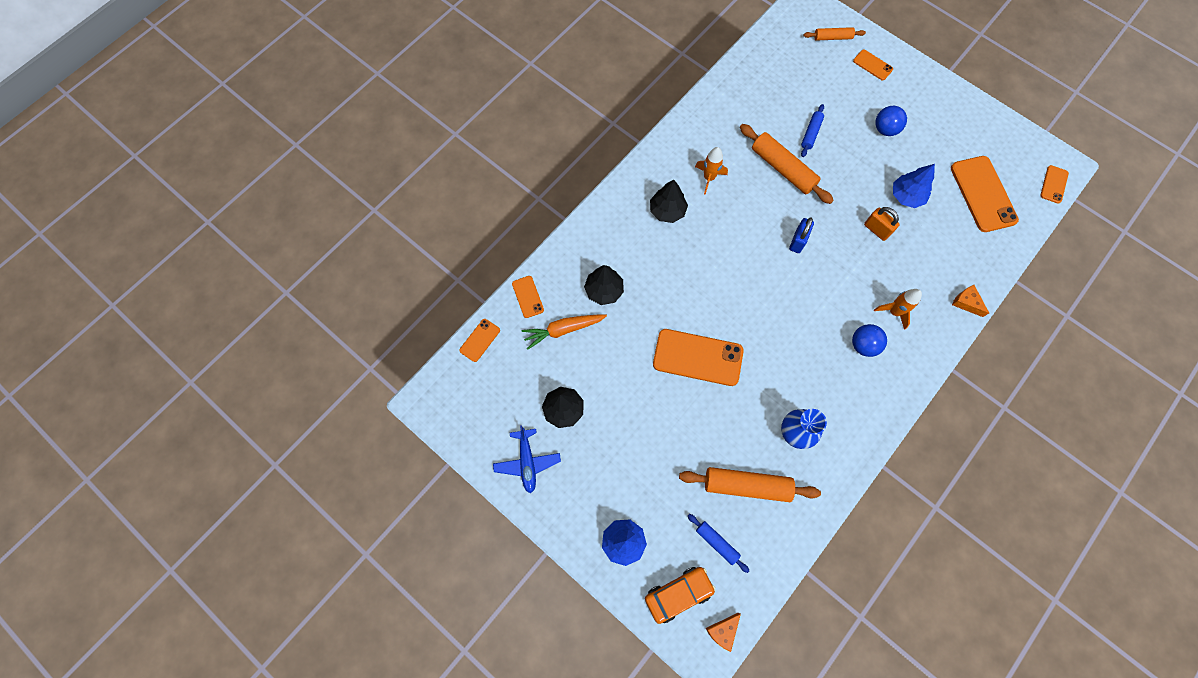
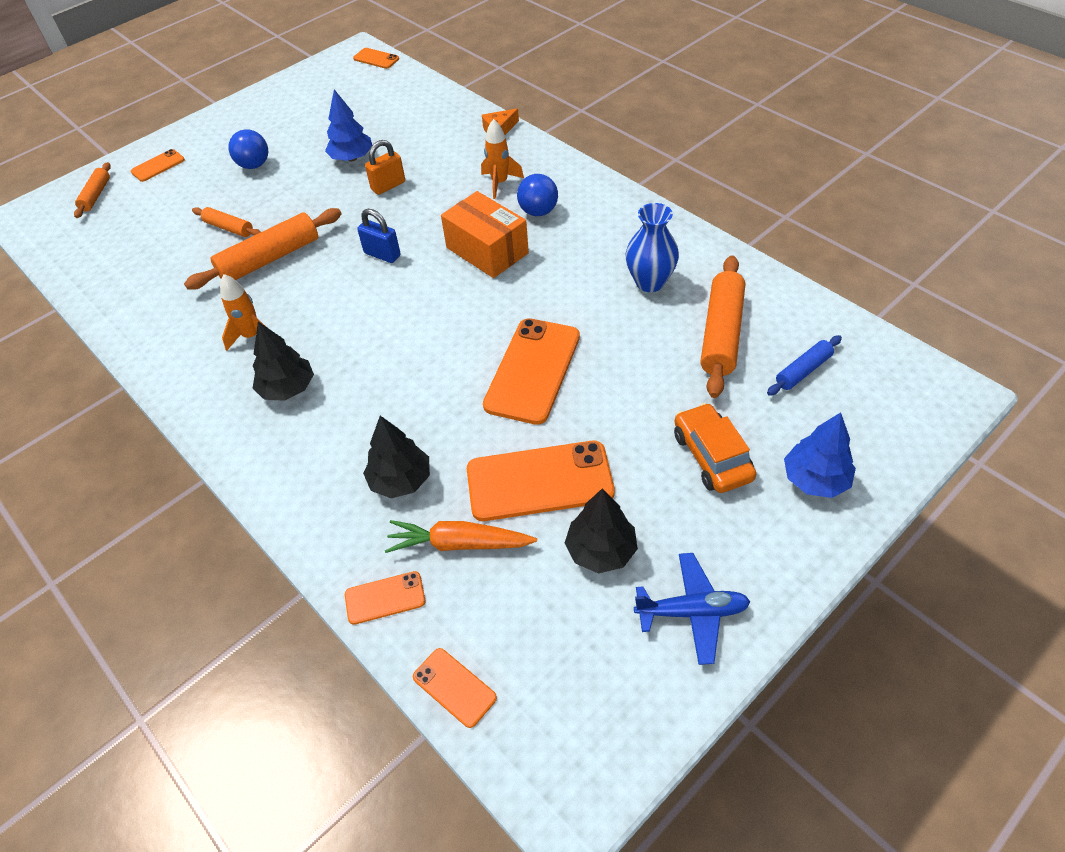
camera: 80 degrees left, 20 degrees down
(563, 330) = (459, 544): orange carrot -> orange carrot turned 105 degrees clockwise
(678, 594) = (881, 418): orange car -> orange car (711, 456)
(723, 631) = (921, 374): orange cheese -> none
(811, 133) = (229, 228): blue rolling pin -> orange rolling pin
(812, 313) = (487, 250): none -> orange box
(983, 194) = (370, 104): orange phone -> orange phone (539, 481)

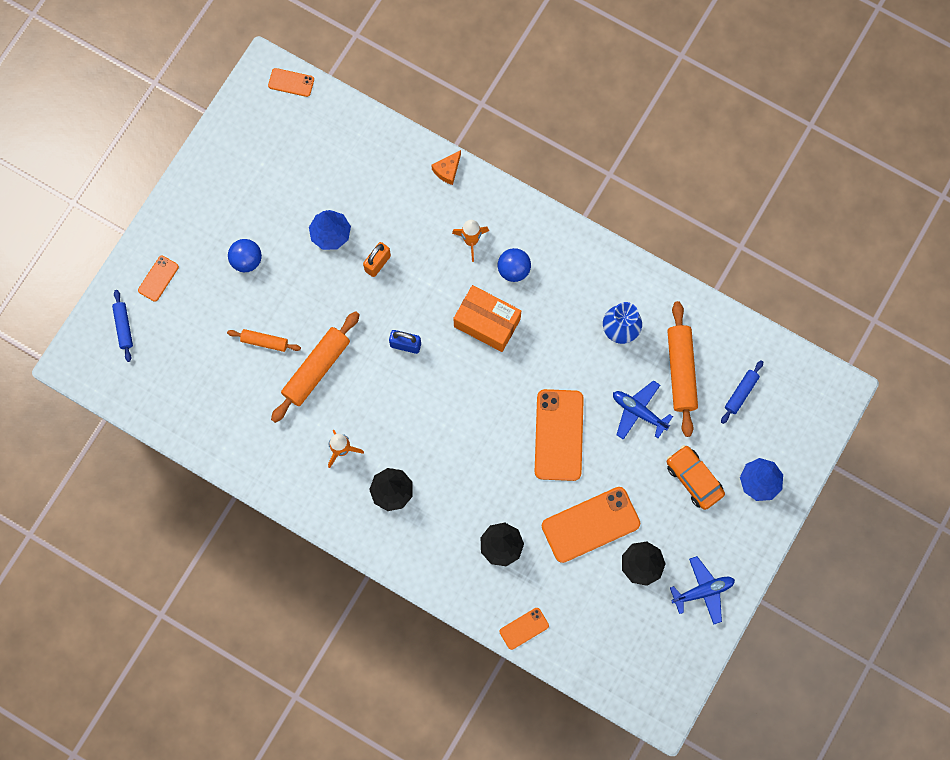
camera: 20 degrees left, 25 degrees up
(96, 195) = (123, 327): orange rolling pin -> blue rolling pin
(454, 687) = (584, 670): orange phone -> none
(459, 544) = (555, 581): orange carrot -> none
(651, 366) = (638, 412): none -> blue plane

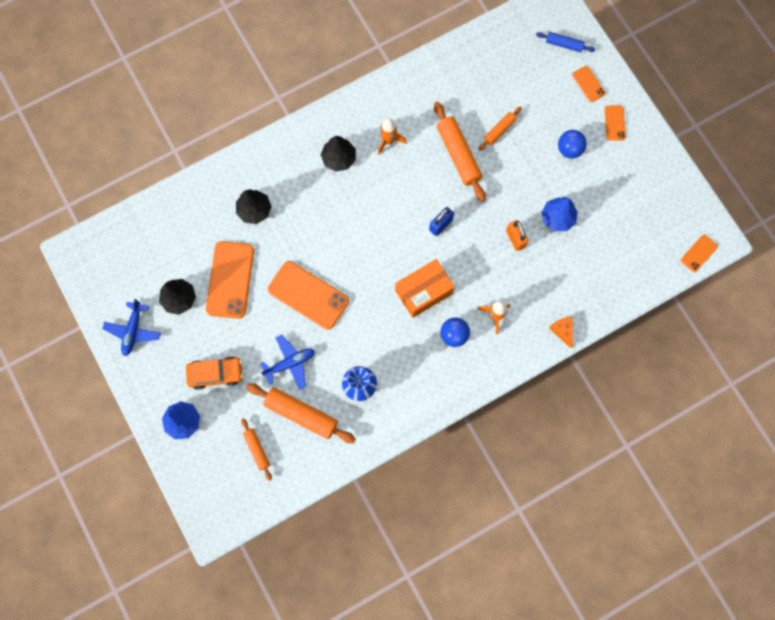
camera: 120 degrees right, 0 degrees up
(524, 628) = (188, 193): orange phone -> orange phone (614, 123)
(741, 393) = (257, 449): blue rolling pin -> orange rolling pin

